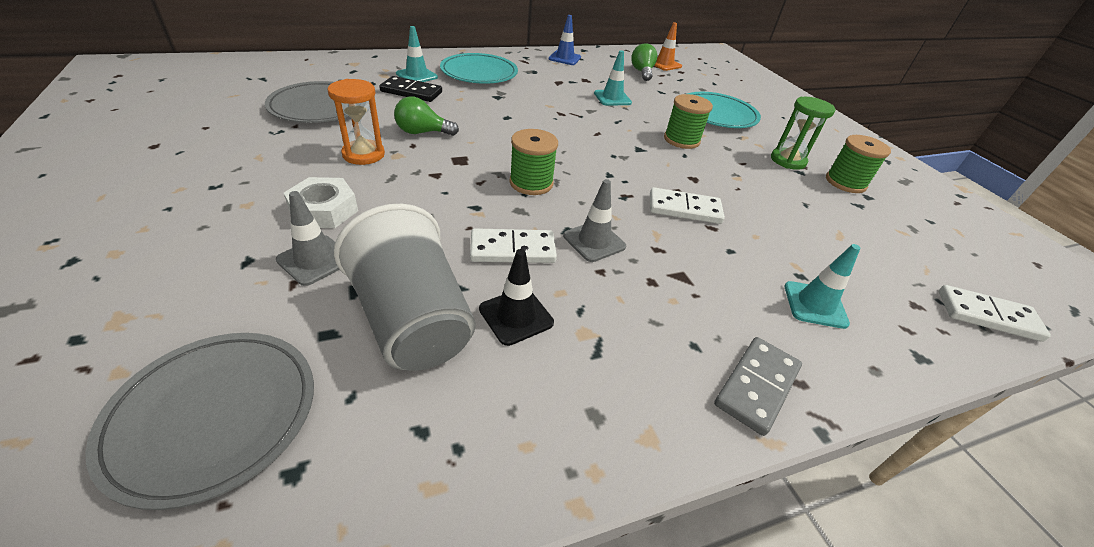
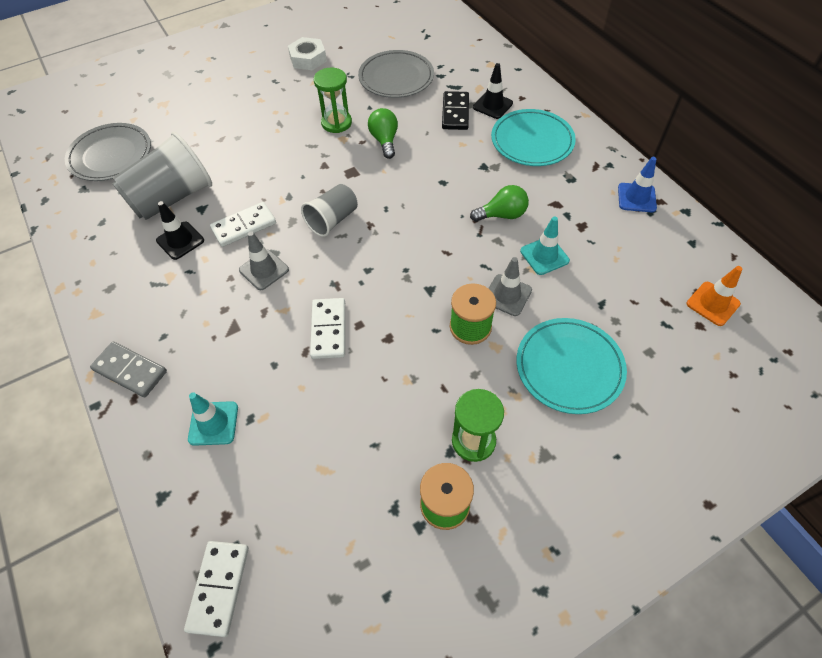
camera: 85 degrees right, 15 degrees up
(315, 260) = (215, 145): grey traffic cone -> grey traffic cone (507, 295)
(324, 210) = (263, 130): white nut -> white nut (308, 59)
(363, 154) = (336, 123): orange hourglass -> green hourglass
(417, 75) = (492, 105): turquoise traffic cone -> black traffic cone
(513, 249) = (244, 226): white domino -> white domino turned 75 degrees clockwise
(531, 183) = (332, 220): green spool -> grey cup
(642, 72) = (655, 279): green light bulb -> green light bulb (502, 215)

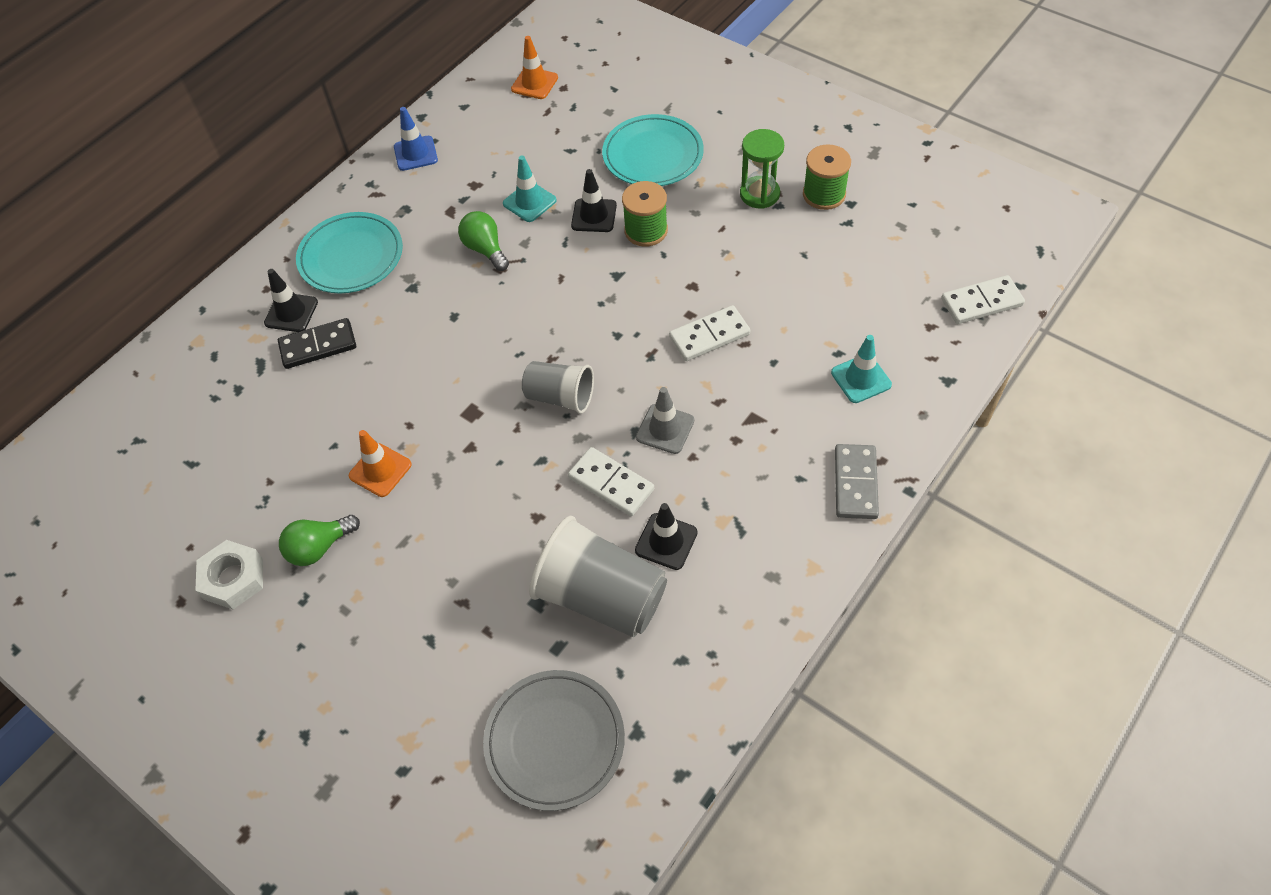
camera: 110 degrees left, 0 degrees up
(336, 123) = (380, 470): green hourglass -> orange traffic cone
(384, 140) = (399, 401): green light bulb -> green light bulb (319, 547)
(396, 78) = (256, 439): grey plate -> none
(507, 295) = (594, 215): grey traffic cone -> black traffic cone

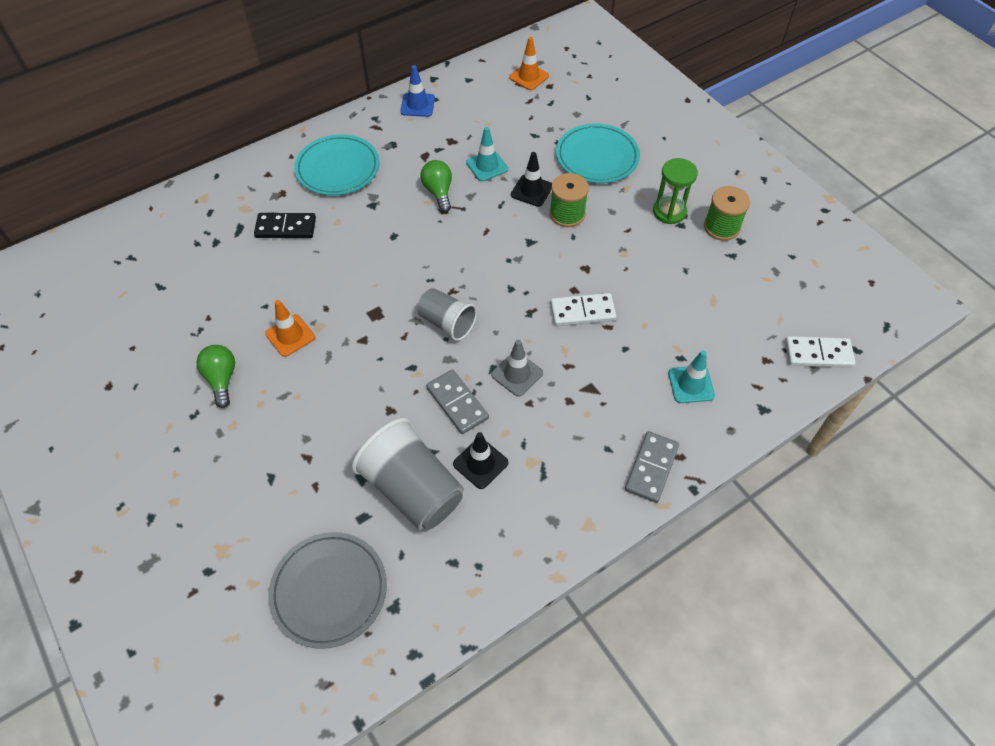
camera: 15 degrees right, 0 degrees up
(233, 578) = (152, 382): white nut -> none
(291, 312) = (277, 197): black traffic cone -> none
(319, 547) = (221, 379): green light bulb -> green light bulb turned 90 degrees clockwise
(611, 483) = (457, 403): white domino -> grey domino

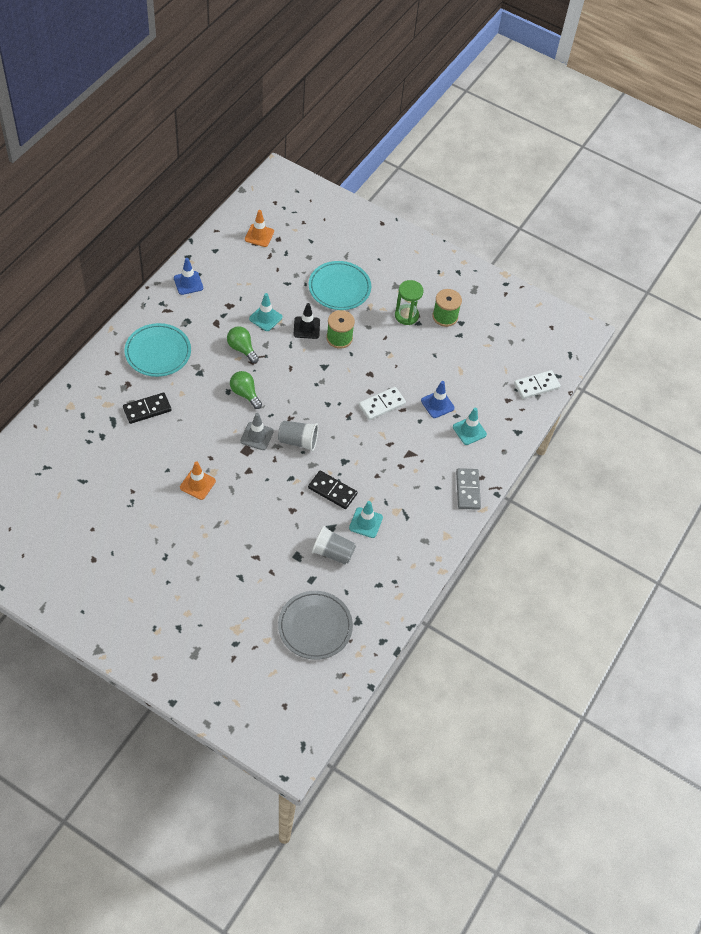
camera: 30 degrees left, 0 degrees up
(221, 379) = (169, 528): green light bulb -> green light bulb (245, 393)
(412, 489) = (333, 552): grey cup -> grey cup, size x0.61
(457, 403) = (332, 491): grey domino -> black domino
(480, 463) = (366, 523): black traffic cone -> turquoise traffic cone
(517, 374) = (360, 460): grey traffic cone -> grey traffic cone (257, 436)
(660, 334) = (437, 404): none -> blue traffic cone

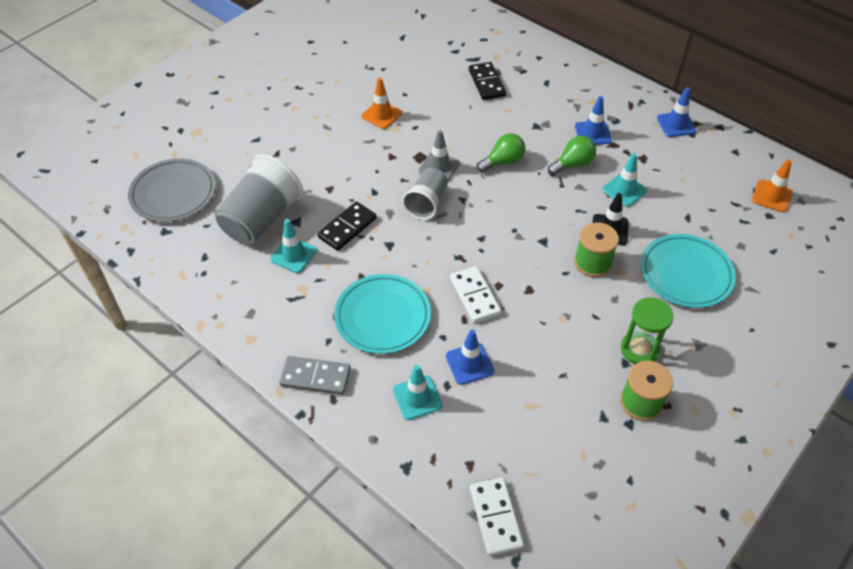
camera: 105 degrees right, 5 degrees down
(158, 352) = (567, 95): turquoise plate -> turquoise plate (382, 316)
(204, 335) = (593, 133): none -> blue traffic cone
(333, 552) = (262, 219): grey cup -> grey cup, size x1.65

